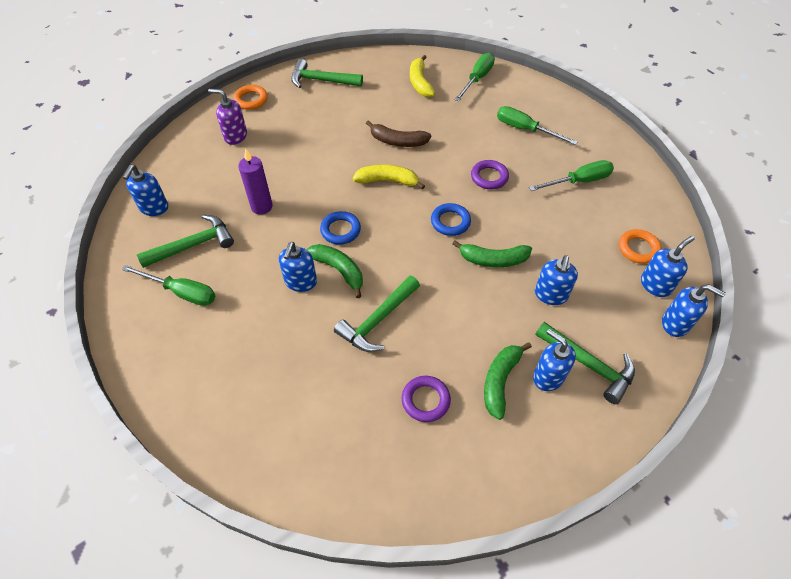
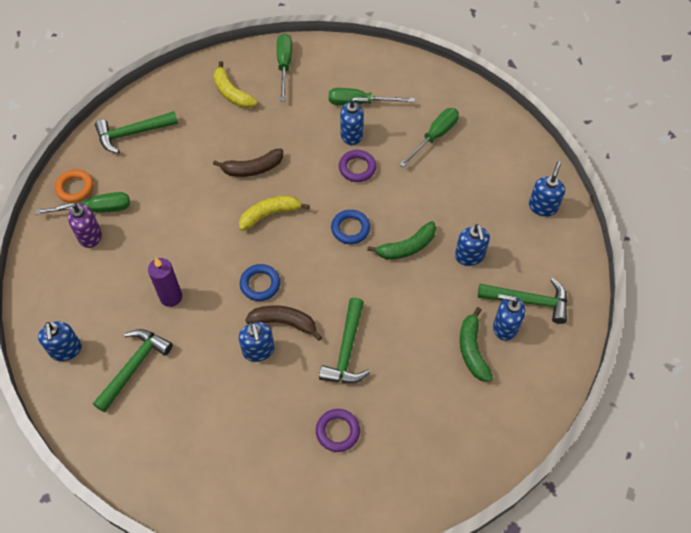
camera: 30 degrees left, 5 degrees up
(181, 292) = (158, 415): green screwdriver -> green screwdriver (97, 209)
(338, 270) = (284, 322): green banana -> brown banana
(425, 400) = (426, 396): purple ring -> purple ring (337, 431)
(638, 249) = (514, 180): orange ring -> none
(675, 323) = (573, 233): blue soap dispenser -> blue soap dispenser (352, 135)

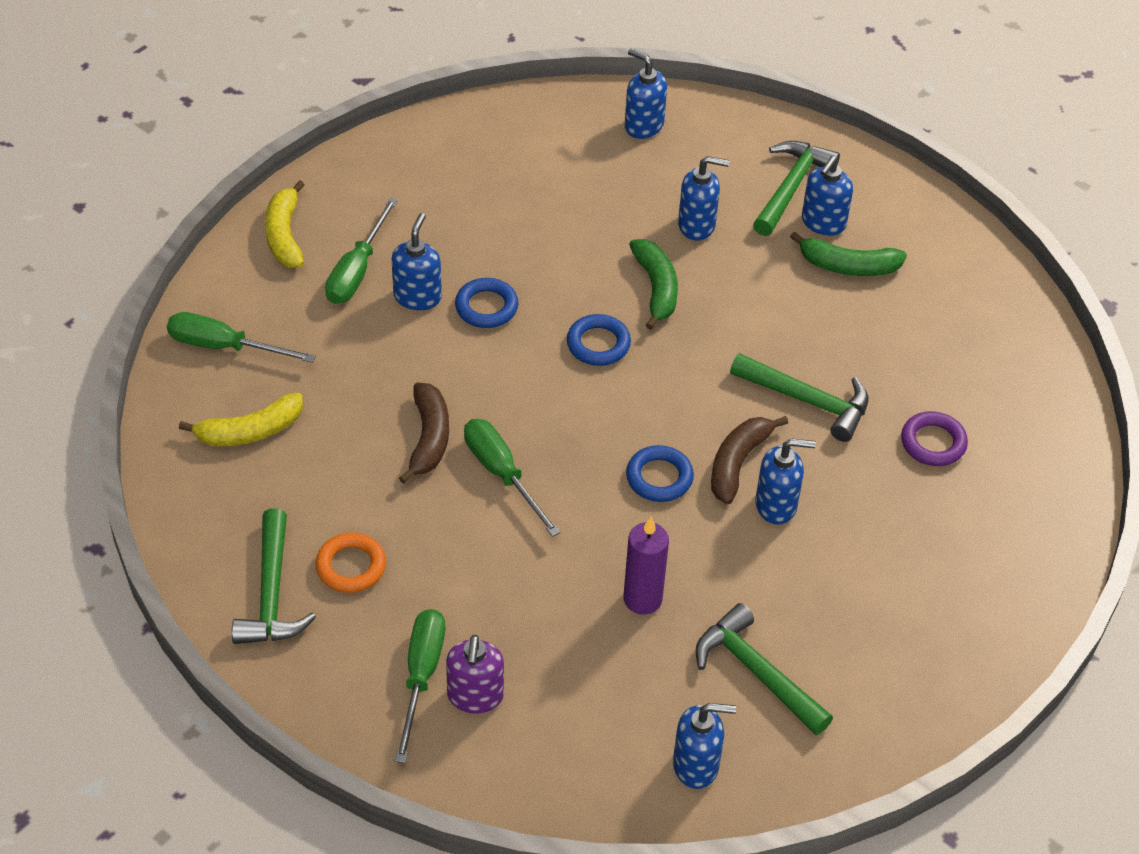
camera: 75 degrees left, 10 degrees down
(75, 188) = (358, 703): orange ring -> orange ring (351, 566)
(270, 214) = (531, 436): yellow banana -> yellow banana (285, 235)
(357, 168) = (486, 307): purple ring -> blue ring
(434, 136) = (467, 202): green screwdriver -> green screwdriver (502, 474)

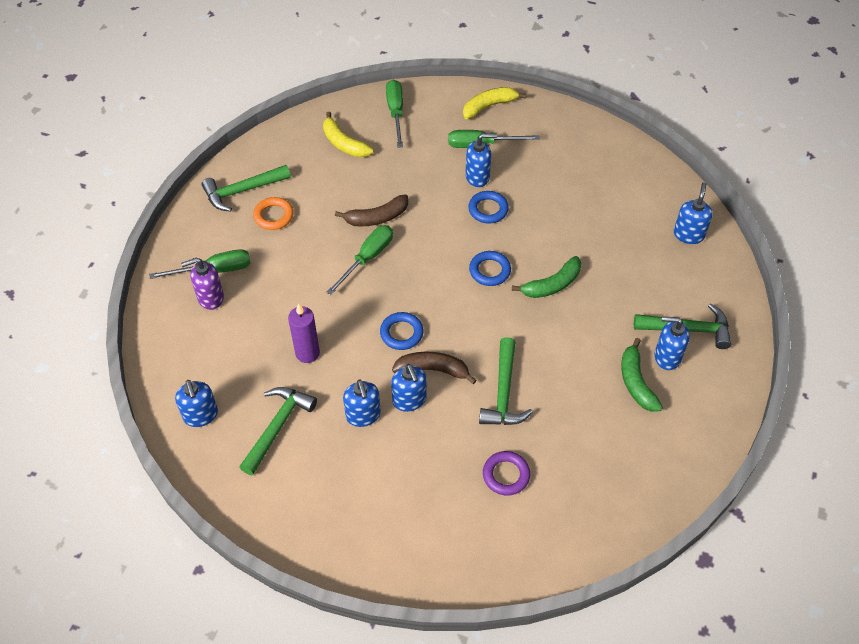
camera: 70 degrees right, 5 degrees up
(697, 225) = (619, 289): blue soap dispenser -> blue soap dispenser (363, 415)

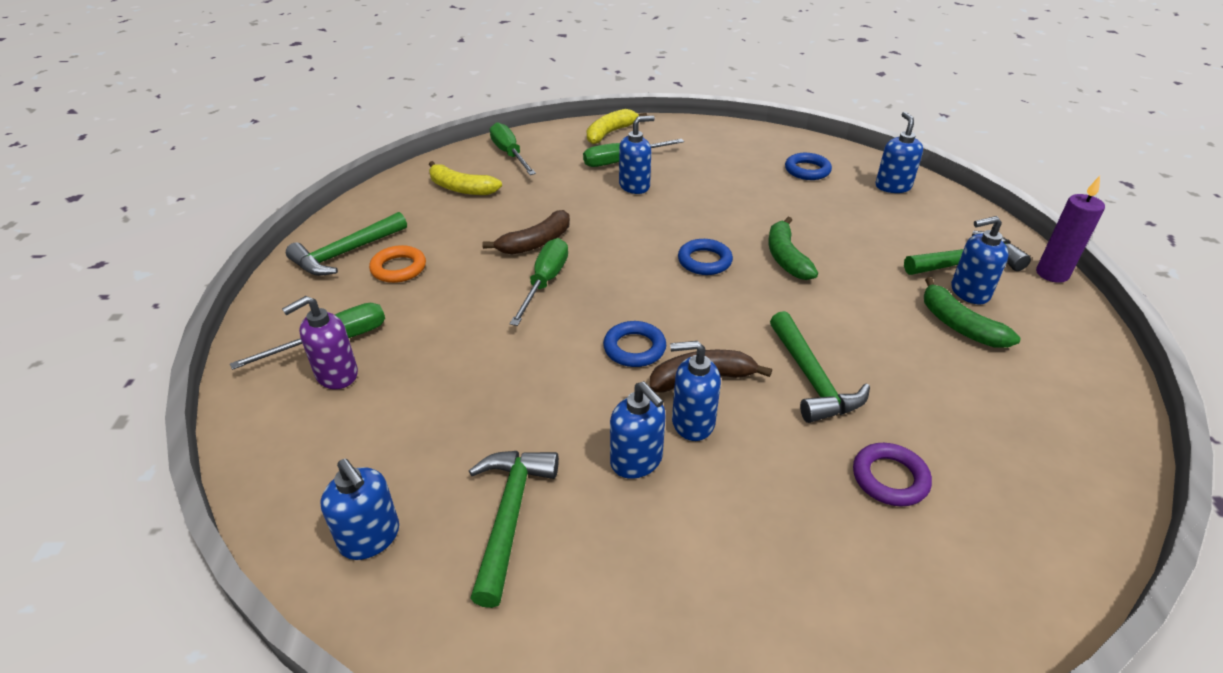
camera: 20 degrees left, 15 degrees down
(307, 353) = (513, 404): purple candle -> purple candle (1052, 274)
(409, 400) = (692, 422): blue soap dispenser -> blue soap dispenser turned 135 degrees clockwise
(488, 209) = (665, 209): blue ring -> blue ring (807, 170)
(552, 285) = (786, 257): green banana -> green banana turned 135 degrees clockwise

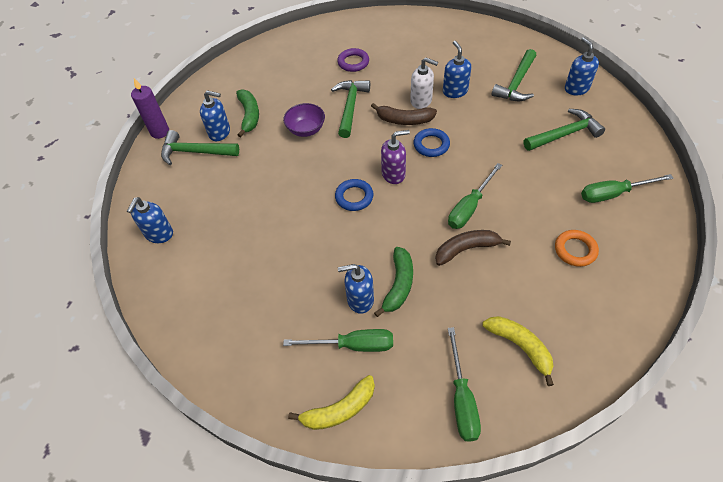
camera: 155 degrees left, 15 degrees up
(336, 375) = (606, 170): purple soap dispenser -> purple soap dispenser (393, 174)
(346, 253) = (620, 280): green hammer -> green hammer (564, 134)
(692, 422) = (421, 101): blue soap dispenser -> white soap dispenser
(786, 257) = (299, 185): green banana -> green banana (398, 285)
(807, 170) = (202, 276): blue ring -> none
(848, 325) = (306, 130): none -> purple bowl

